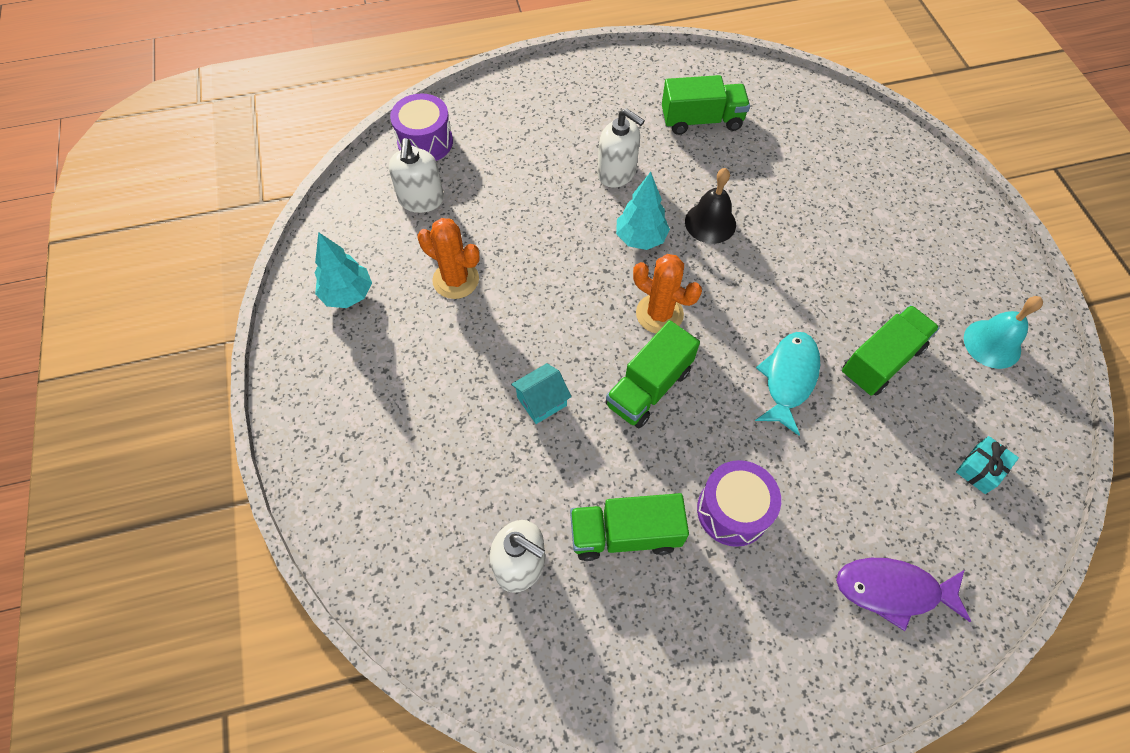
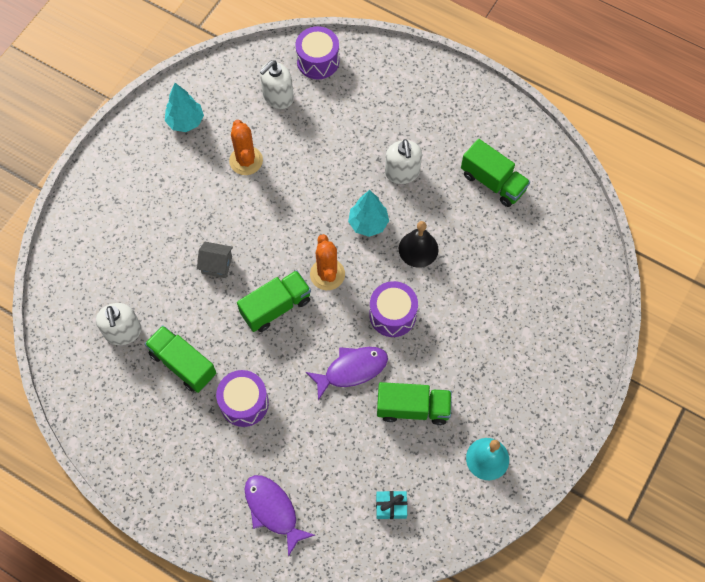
camera: 45 degrees right, 5 degrees up
(542, 401) = (217, 265): turquoise house -> grey house
(648, 387) = (276, 307): green truck -> green truck turned 150 degrees clockwise
(760, 297) = (392, 315): none -> purple drum
(788, 378) = (352, 370): turquoise fish -> purple fish

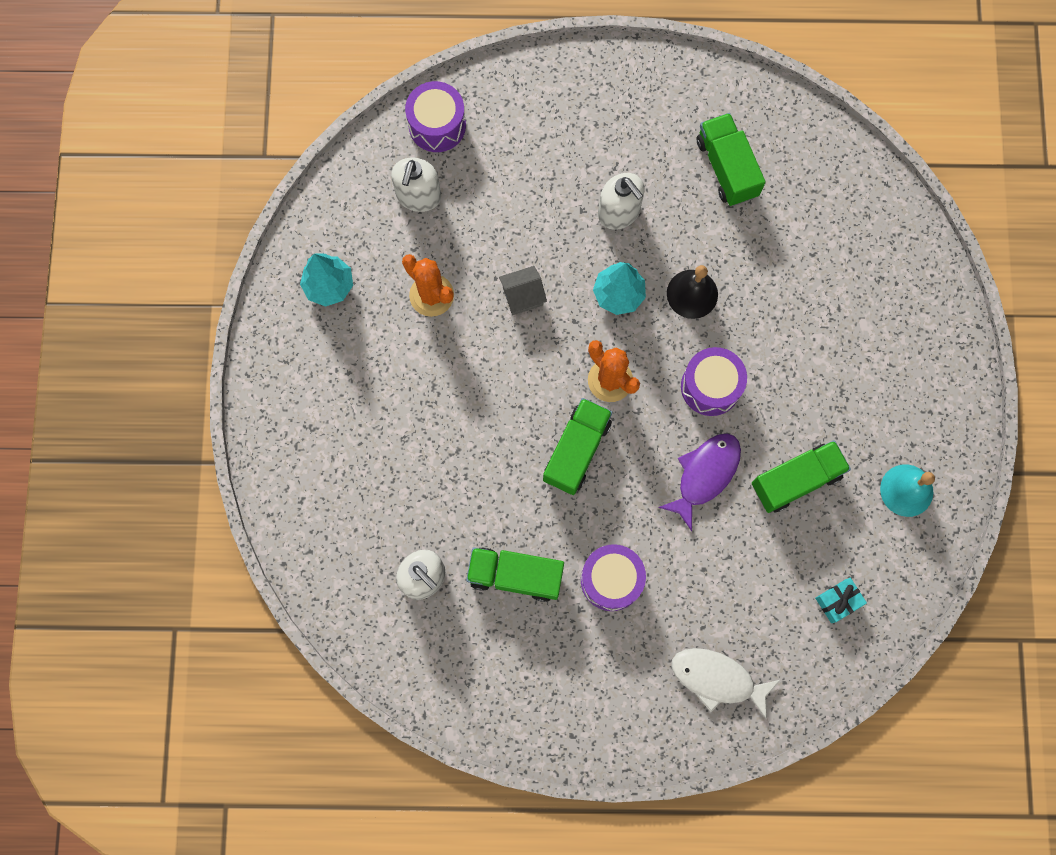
camera: 30 degrees left, 10 degrees up
(217, 265) = (478, 439): grey house -> grey house (522, 296)
(273, 510) = (717, 679): purple fish -> white fish
(493, 182) = (726, 168): green truck -> green truck turned 120 degrees counterclockwise

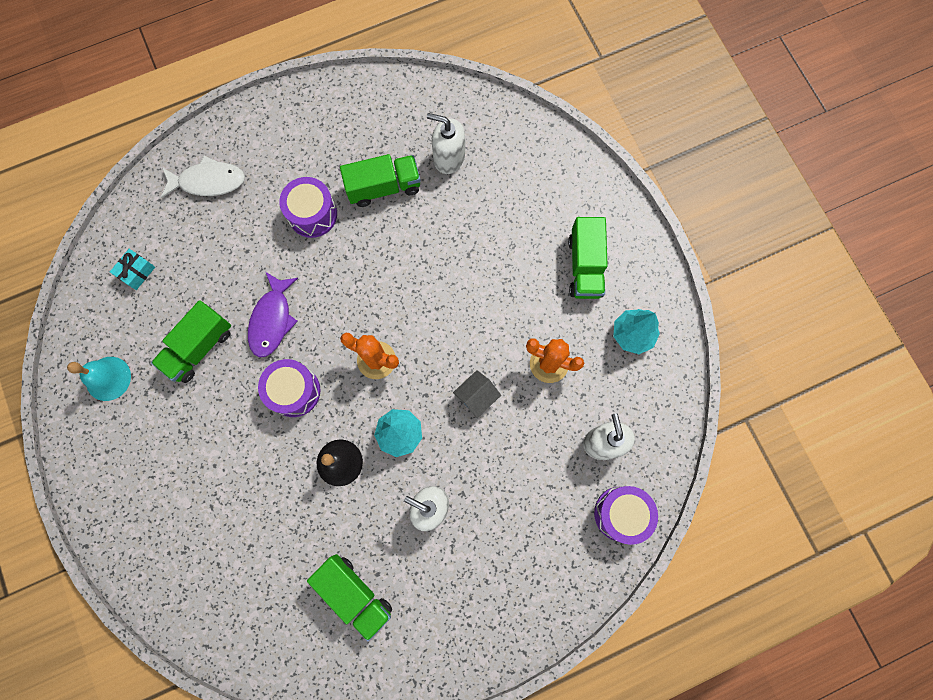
camera: 155 degrees right, 0 degrees up
(576, 451) = (378, 294): green truck -> green truck (585, 266)

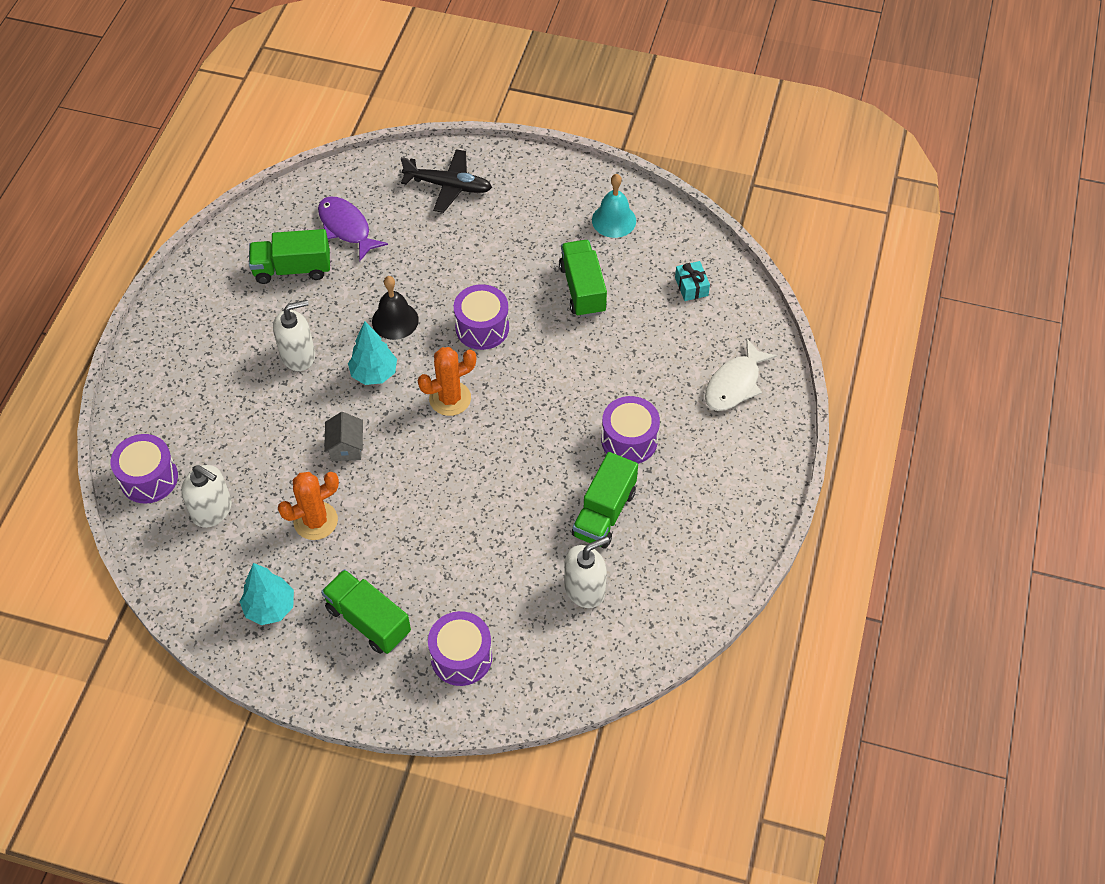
camera: 130 degrees right, 20 degrees down
(167, 544) = (448, 186): none -> black plane
(272, 320) = (558, 350): purple fish -> purple fish (346, 228)
(557, 192) = (461, 657): none -> purple drum

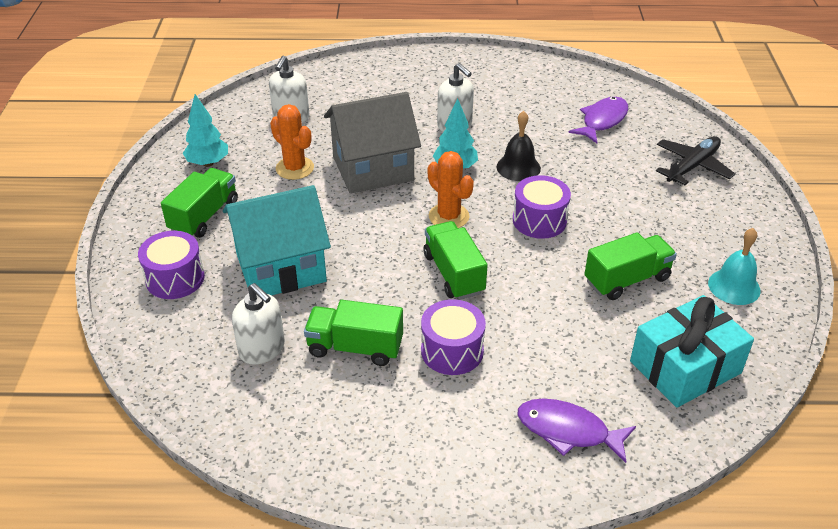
camera: 75 degrees right, 15 degrees down
(149, 478) = (310, 83): purple drum -> none
(292, 269) = (540, 103): green truck -> green truck (454, 274)
(346, 447) = (373, 168): grey house -> grey house, size x2.36
(448, 186) = (692, 167): black plane -> black plane turned 135 degrees counterclockwise
(476, 558) = (281, 267): none -> turquoise house
(691, 286) = (685, 367): turquoise gift -> turquoise gift, size x2.30
(735, 384) = (568, 431): white fish -> purple fish

